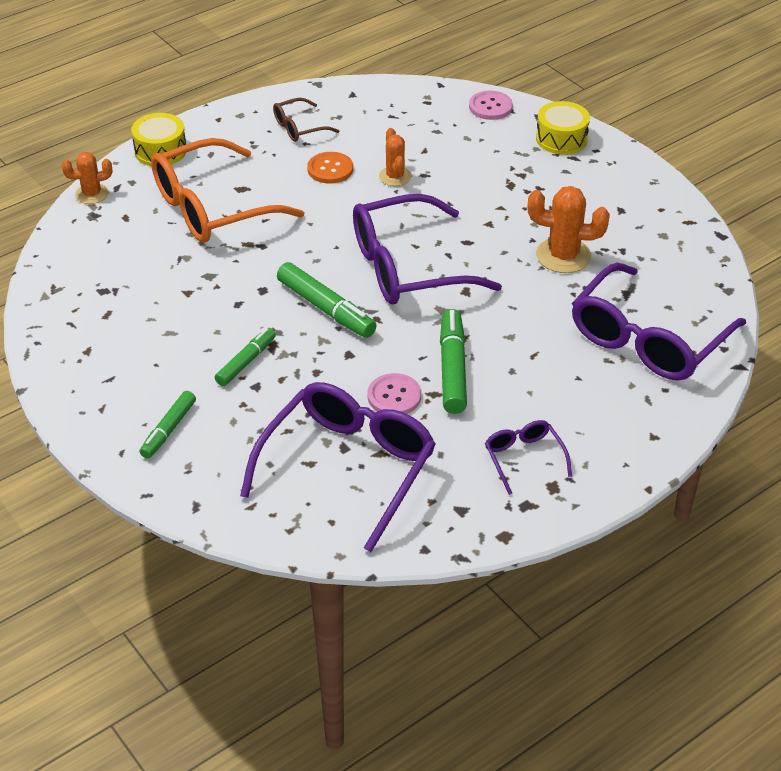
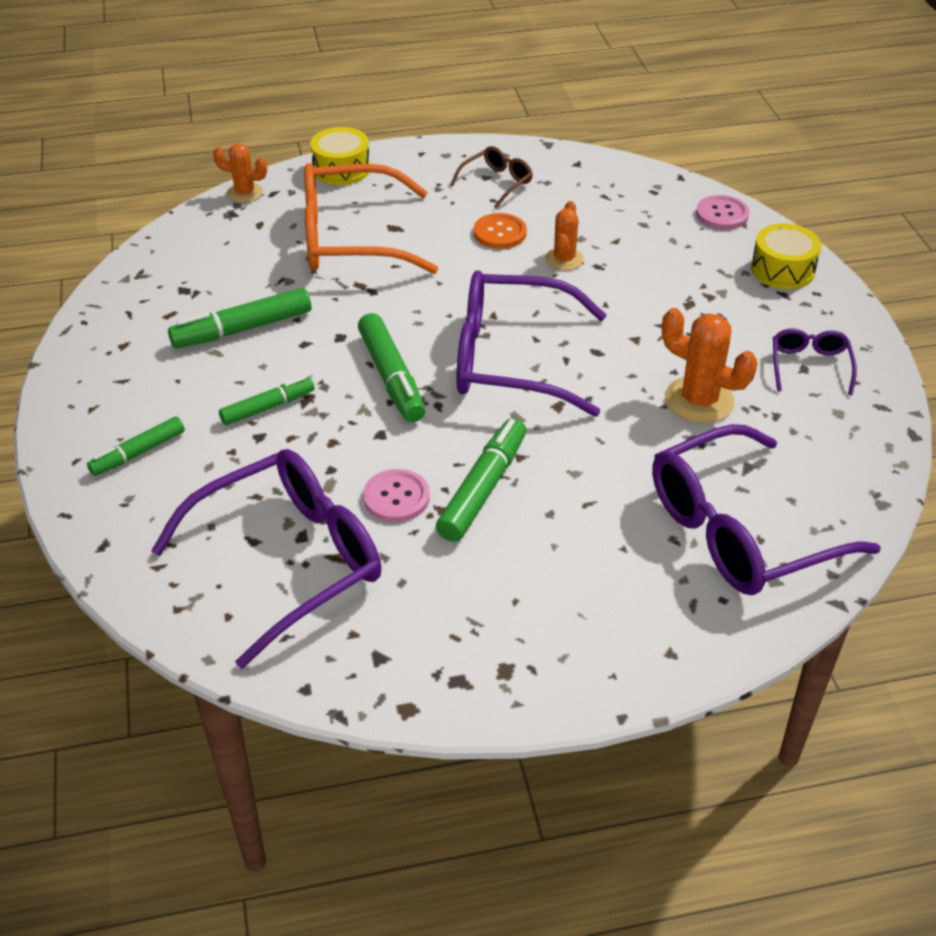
camera: 25 degrees right, 0 degrees up
(178, 307) = (242, 329): none -> green marker
(299, 128) = (497, 182): brown glasses -> brown glasses turned 135 degrees clockwise
(524, 458) = (494, 622): purple glasses -> purple glasses (809, 366)

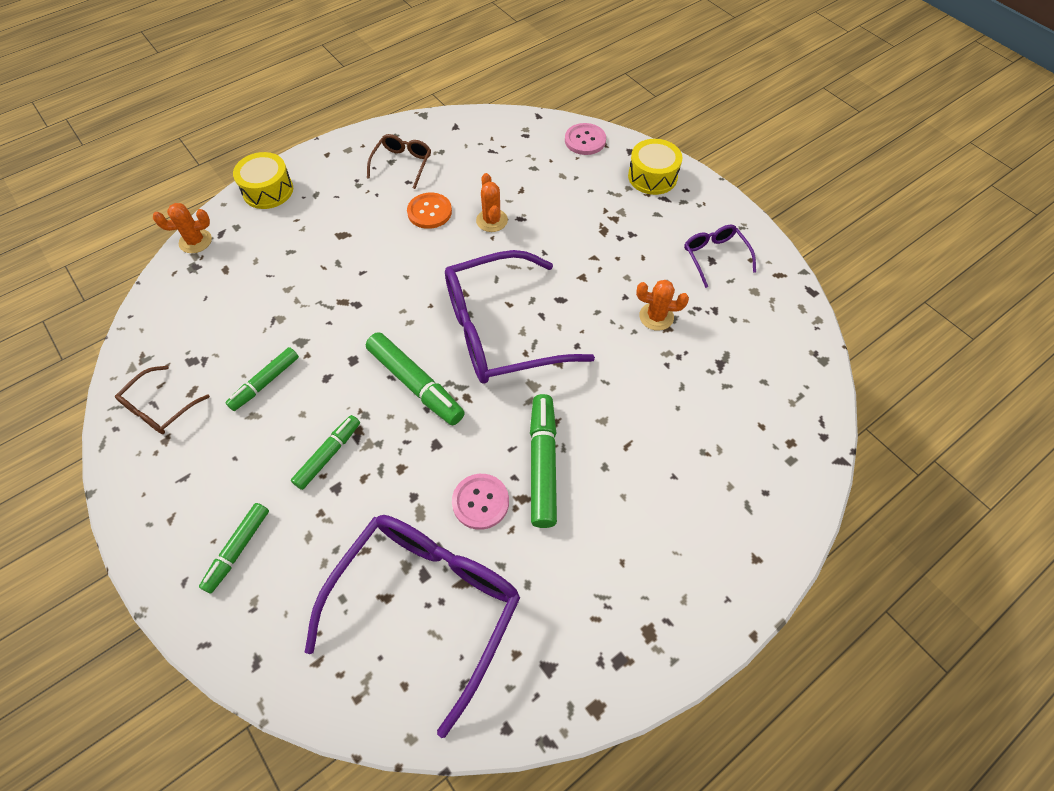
camera: 25 degrees left, 15 degrees up
(132, 319) = (159, 408): none -> brown glasses
(242, 329) = (265, 383): green marker -> green marker, size x0.65
(350, 238) = (311, 258): orange glasses -> none
(699, 400) = (656, 317): orange cactus -> orange cactus, size x0.63
(739, 531) = (744, 425): purple glasses -> none

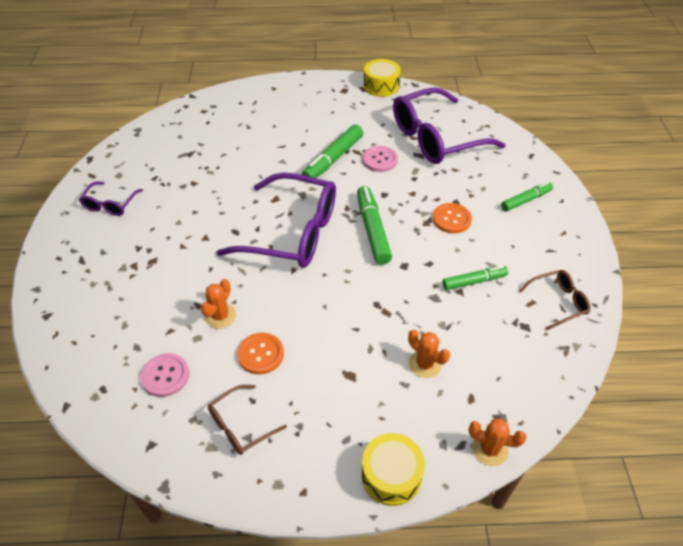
camera: 145 degrees left, 10 degrees down
(328, 455) = (451, 219): green marker -> orange button
(585, 140) = (64, 349): pink button -> pink button (165, 376)
(652, 177) = (64, 282): yellow drum -> yellow drum (381, 86)
(656, 317) = (191, 191): orange cactus -> orange cactus (425, 364)

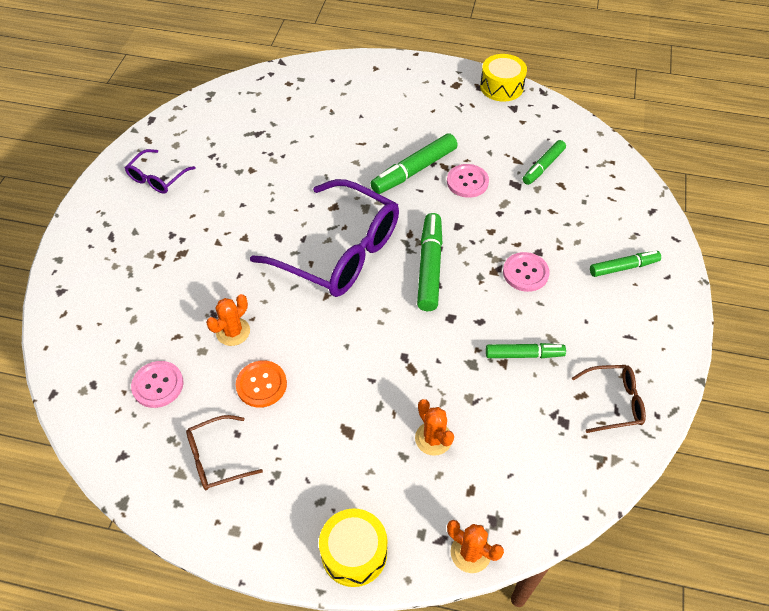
camera: 15 degrees right, 5 degrees up
(435, 138) = (543, 166): purple glasses -> green marker
(451, 219) = (525, 273): orange button -> pink button

